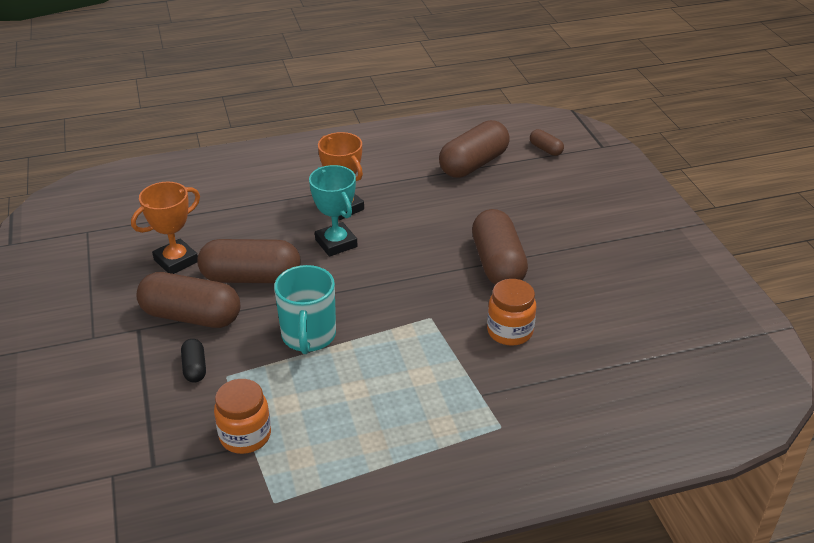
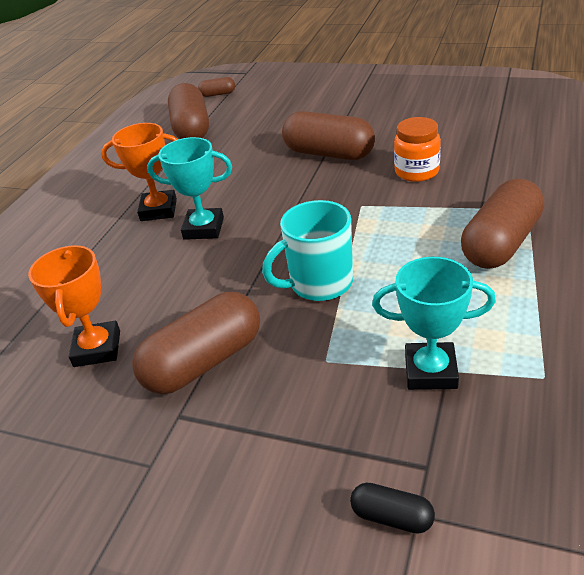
camera: 50 degrees left, 0 degrees up
(195, 368) = (291, 382): black capsule -> black capsule (392, 517)
(245, 436) = (430, 371): orange jar -> turquoise trophy
(251, 277) = (190, 298): brown capsule -> brown capsule (500, 243)
(308, 336) = (319, 283): turquoise mug -> turquoise mug turned 120 degrees clockwise

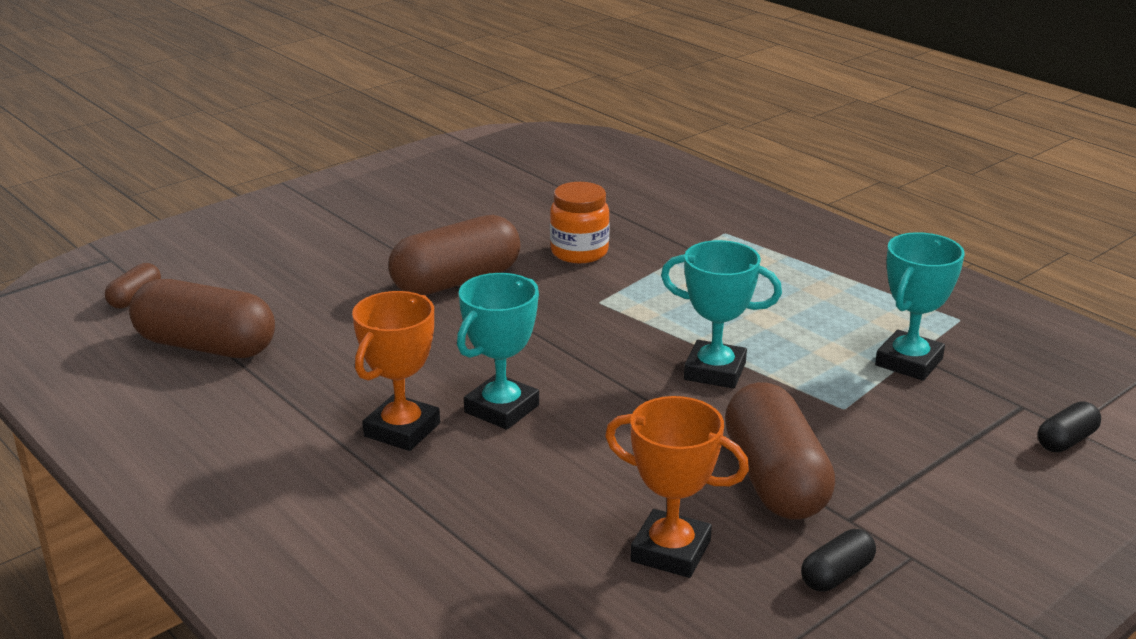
camera: 65 degrees left, 10 degrees down
(108, 432) = (837, 575): none -> black capsule
(319, 283) = (715, 371): turquoise mug -> turquoise trophy
(500, 243) = (762, 264): brown capsule -> none

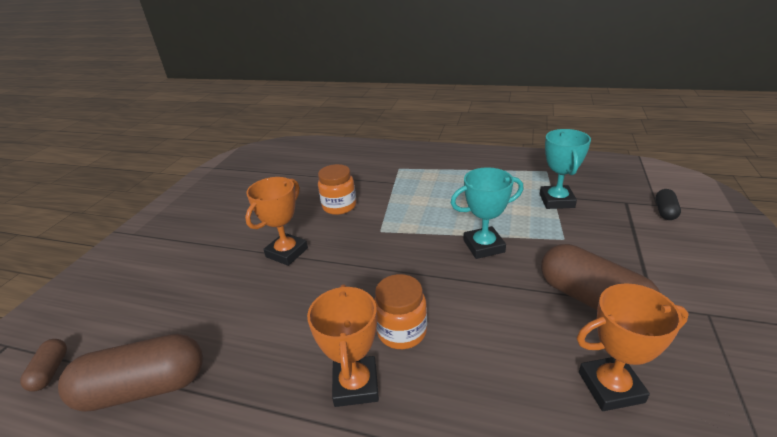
camera: 30 degrees left, 5 degrees up
(456, 281) = (287, 252): brown capsule -> orange trophy
(501, 409) = (402, 331): turquoise trophy -> orange jar
(837, 575) = (700, 349): black capsule -> none

